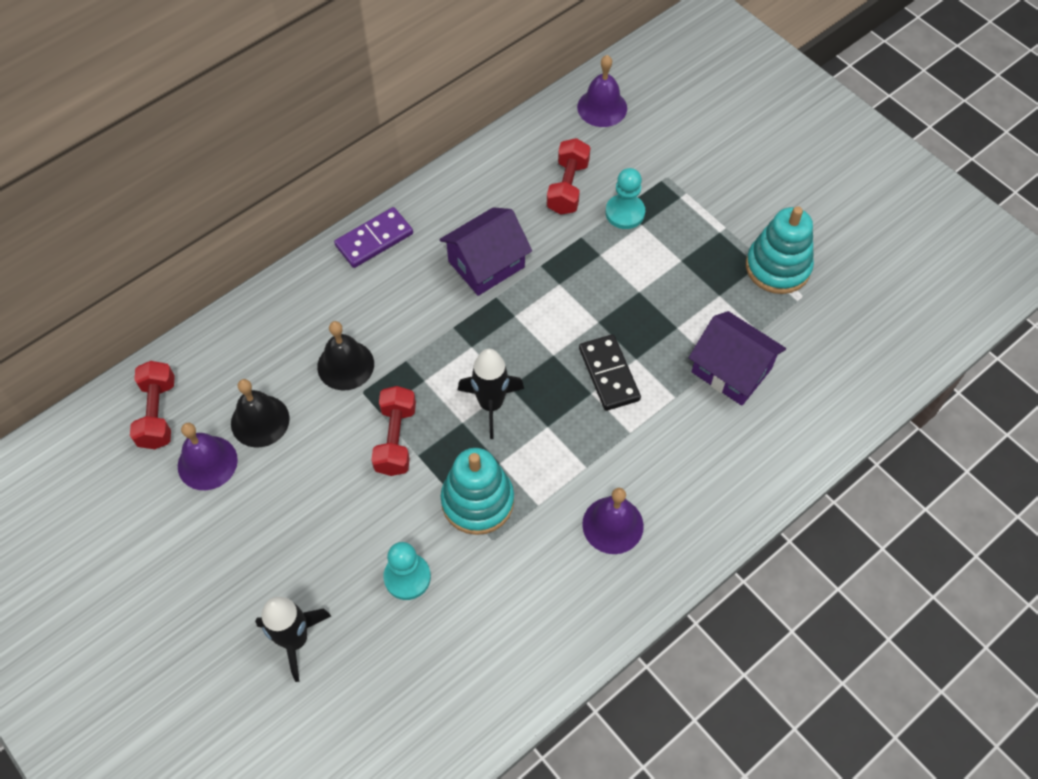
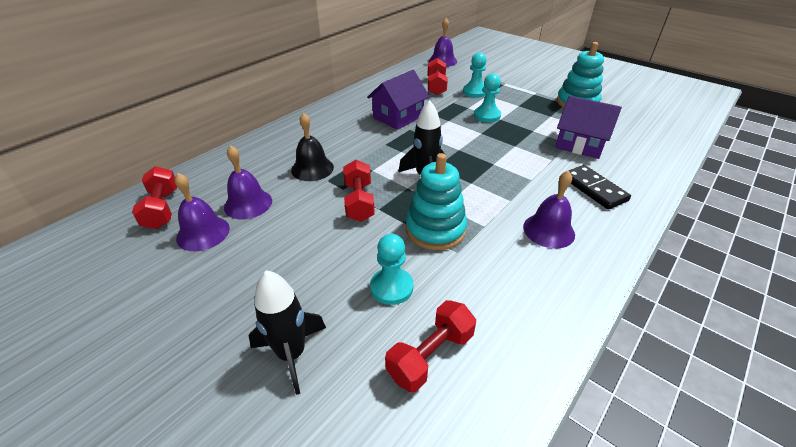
camera: 10 degrees left, 20 degrees down
(260, 421) = (248, 204): black bell -> purple bell
(374, 240) = (322, 114): purple domino -> none
(426, 664) = (430, 355): none -> red dumbbell
(609, 374) = (501, 154): black domino -> black domino (594, 189)
(621, 280) = (487, 115): none -> turquoise pawn

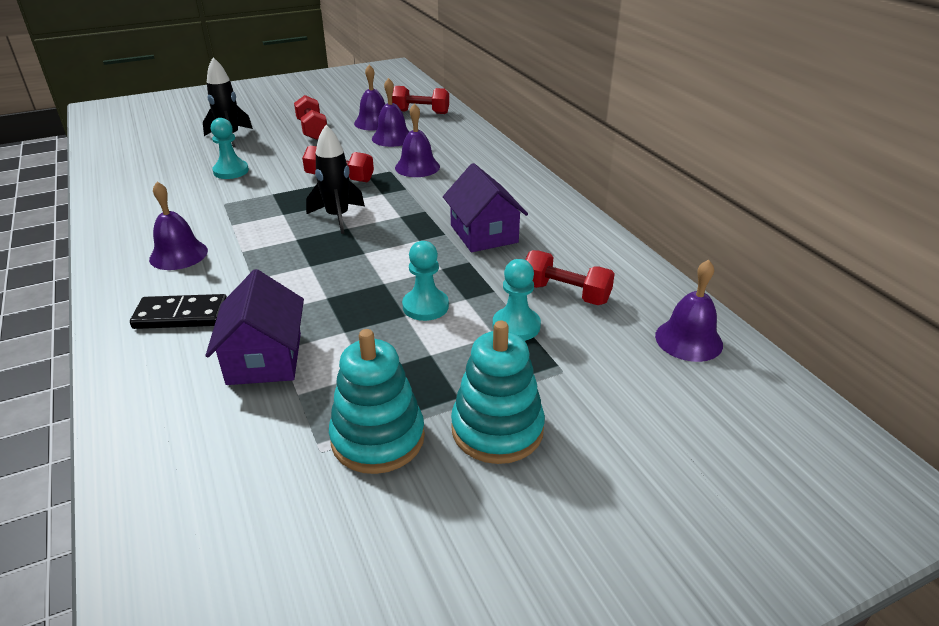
camera: 115 degrees right, 5 degrees down
(312, 168) = (417, 167): black bell -> purple bell
(430, 355) = (165, 171): red dumbbell -> red dumbbell (312, 130)
(435, 229) = (260, 201): turquoise stacking toy -> turquoise stacking toy (497, 429)
(580, 144) = (264, 358): purple house -> purple house turned 60 degrees counterclockwise

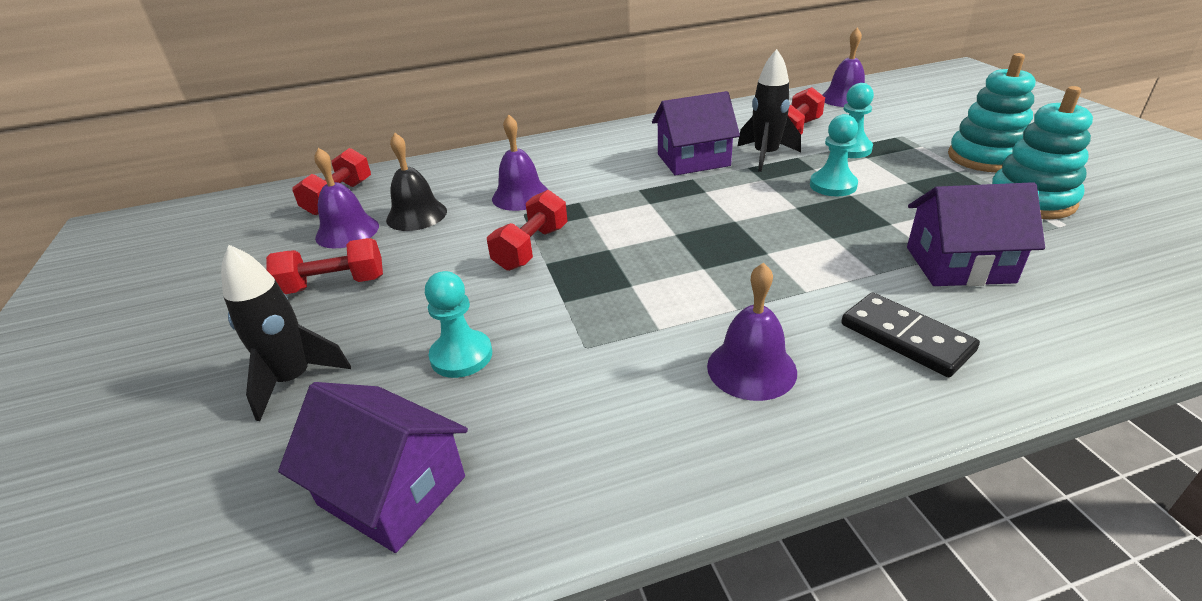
camera: 80 degrees left, 0 degrees up
(143, 169) = (392, 490): none -> purple house
(181, 315) = (906, 337): black domino -> black domino turned 45 degrees counterclockwise
(338, 217) = (647, 242): black rocket -> black rocket (765, 156)
(392, 138) = (416, 215): purple bell -> black bell

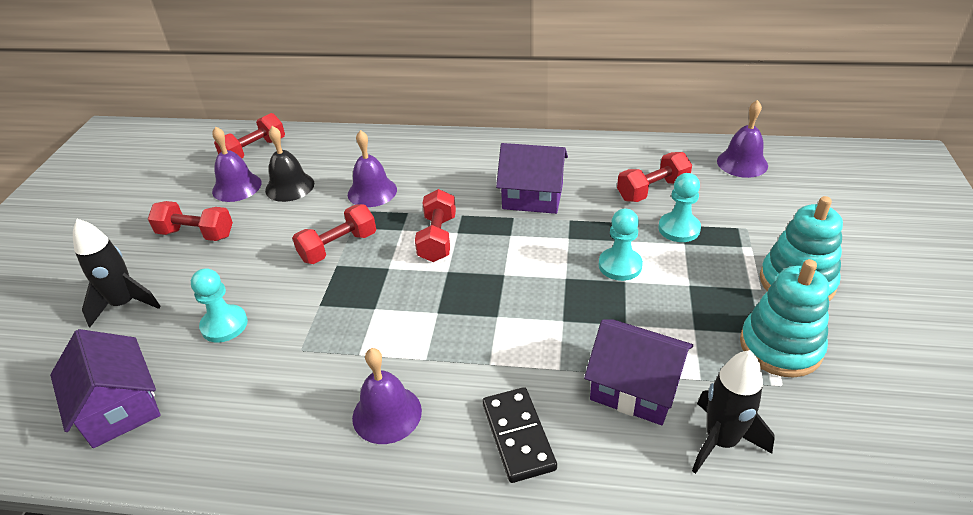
camera: 25 degrees right, 5 degrees up
(635, 212) = (437, 238): none -> red dumbbell
(765, 156) = (597, 212): black rocket -> black rocket (721, 441)

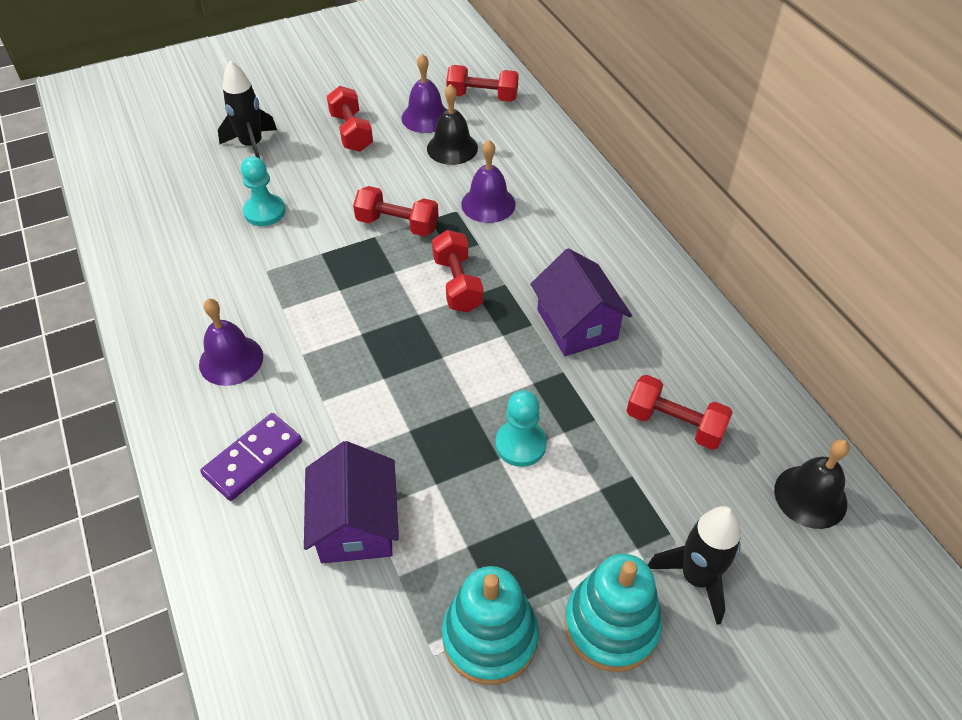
camera: 55 degrees right, 10 degrees up
(119, 407) = (159, 208): purple house -> none
(437, 238) = (457, 284): red dumbbell -> red dumbbell turned 75 degrees counterclockwise
(518, 436) = (253, 459): black domino -> purple domino
(679, 229) = (622, 475): turquoise pawn -> none
(721, 441) = (327, 620): black rocket -> black rocket (696, 577)
(742, 163) = (810, 496): purple bell -> black bell

